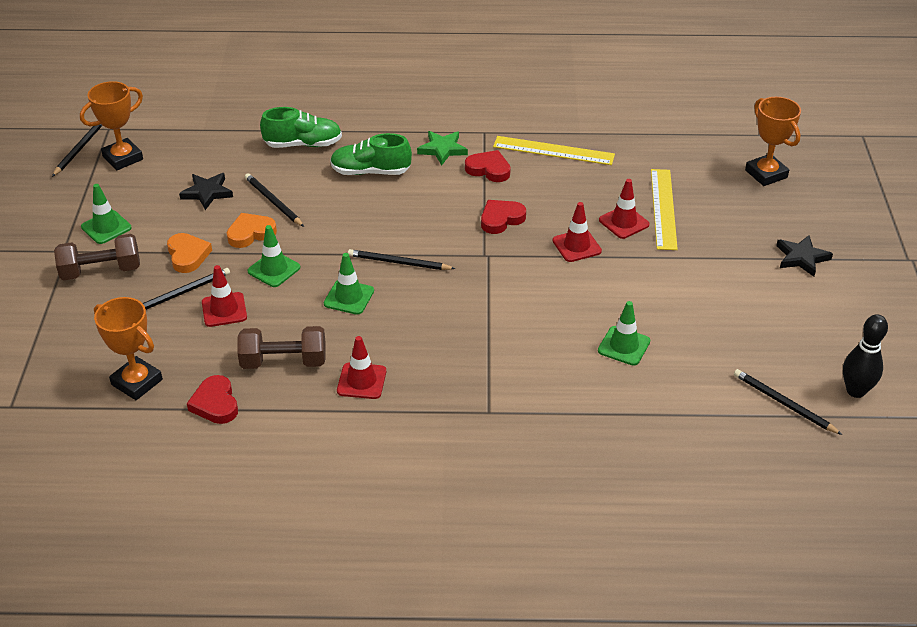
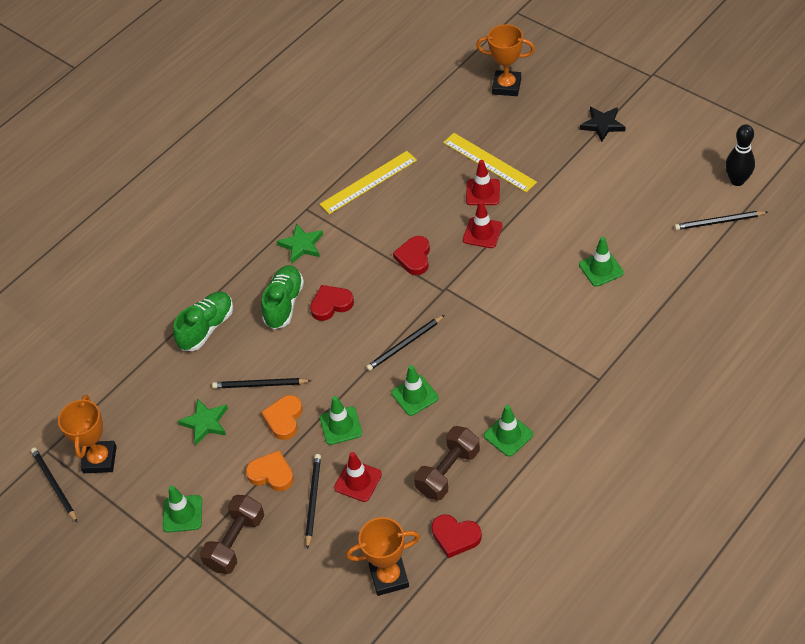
camera: 45 degrees left, 10 degrees up
(207, 193) = (205, 423): black star -> green star
(361, 381) = (508, 435): red traffic cone -> green traffic cone
(370, 172) = (284, 304): green shoe -> green shoe turned 150 degrees clockwise
(488, 169) = (352, 232): red heart -> red heart (331, 304)

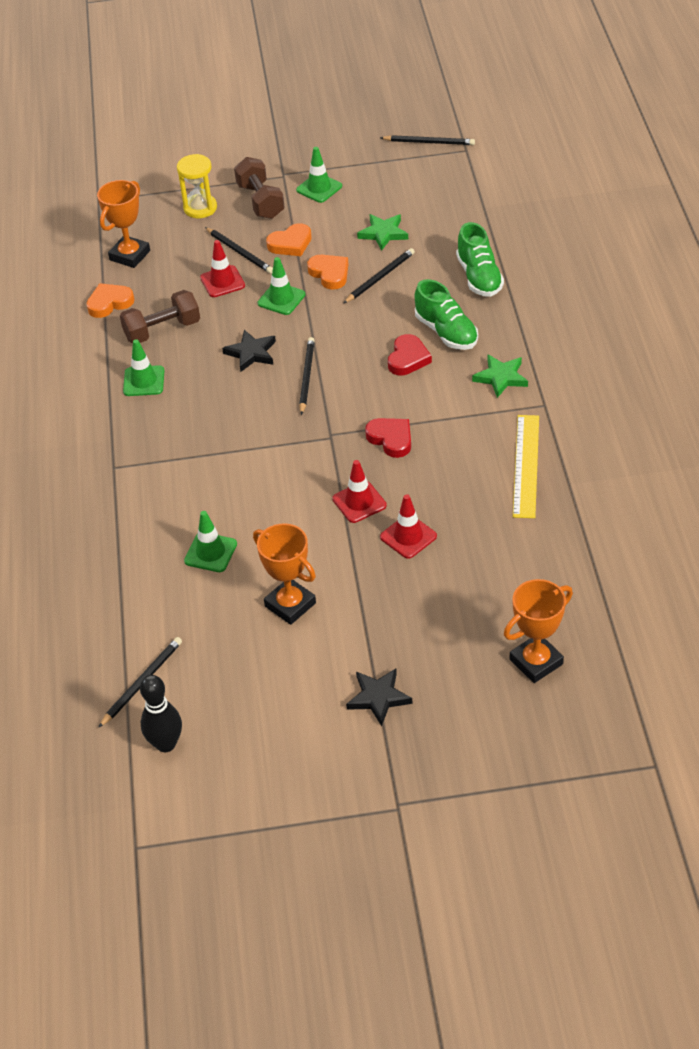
camera: 130 degrees right, 5 degrees down
(100, 459) = (422, 171): orange trophy -> orange trophy (290, 605)
(283, 580) = (200, 208): none -> yellow hourglass
(415, 395) = (251, 353): green traffic cone -> black star
(448, 472) = (162, 330): brown dumbbell -> brown dumbbell turned 75 degrees clockwise
(455, 537) = (109, 303): red heart -> orange heart
(489, 162) = (441, 568): yellow ruler -> none

